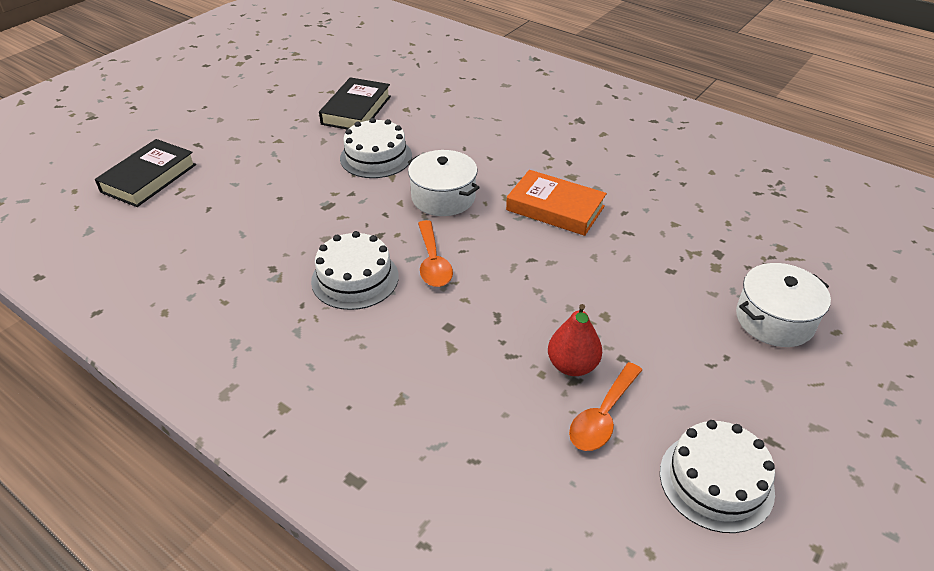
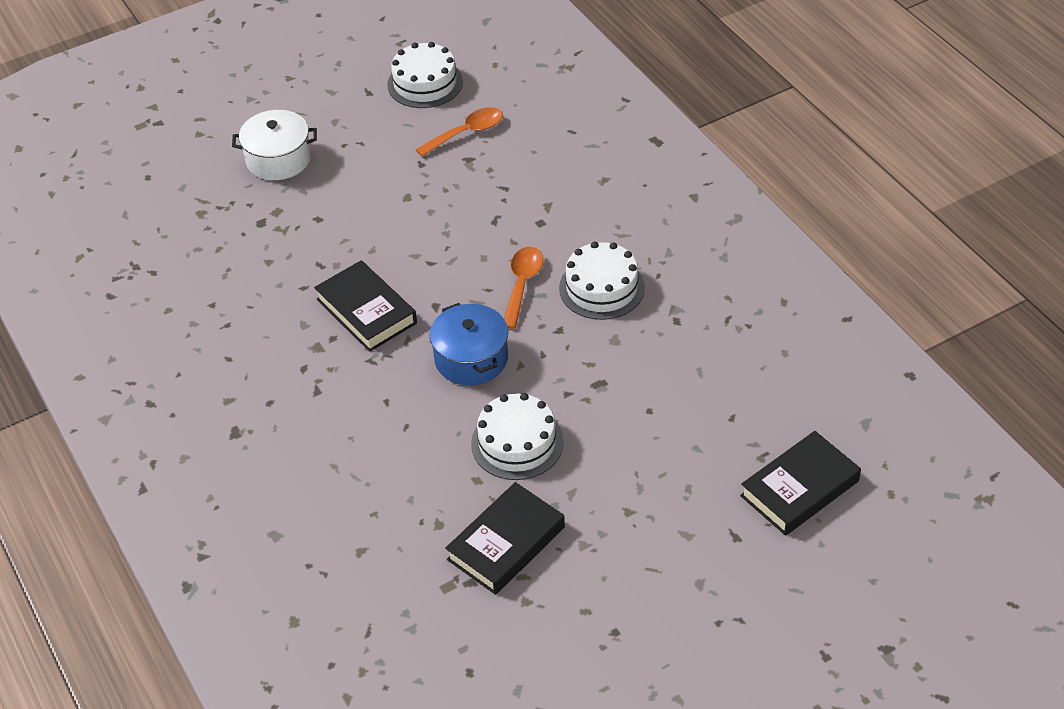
camera: 155 degrees left, 5 degrees up
(443, 197) = (471, 358): white pot -> blue pot
(555, 208) = (366, 311): orange book -> black book
(572, 365) = (462, 168): red pear -> none

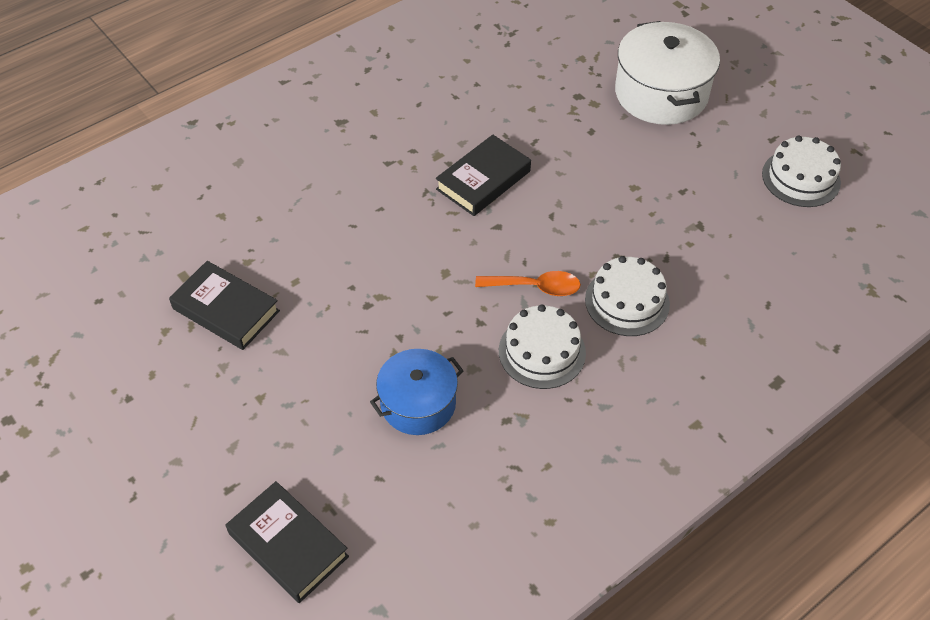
camera: 80 degrees right, 5 degrees up
(278, 159) = (661, 93): white pot -> white pot, size x1.55
(466, 133) = (737, 219): orange spoon -> none
(471, 358) = (435, 260): blue pot -> blue pot (418, 403)
(517, 443) = (338, 305): white cake -> white cake (627, 301)

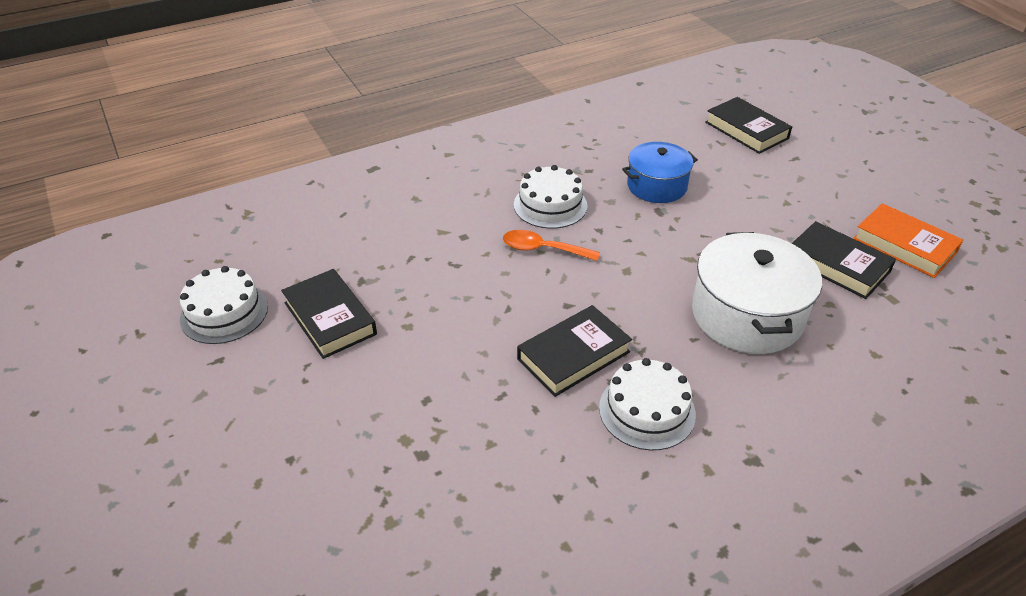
camera: 170 degrees left, 10 degrees down
(143, 347) = (904, 245): none -> orange book
(627, 301) = (464, 229): white cake -> white cake (647, 410)
(661, 93) = (310, 442): white pot -> white pot (747, 315)
(705, 185) = (330, 318): none -> black book

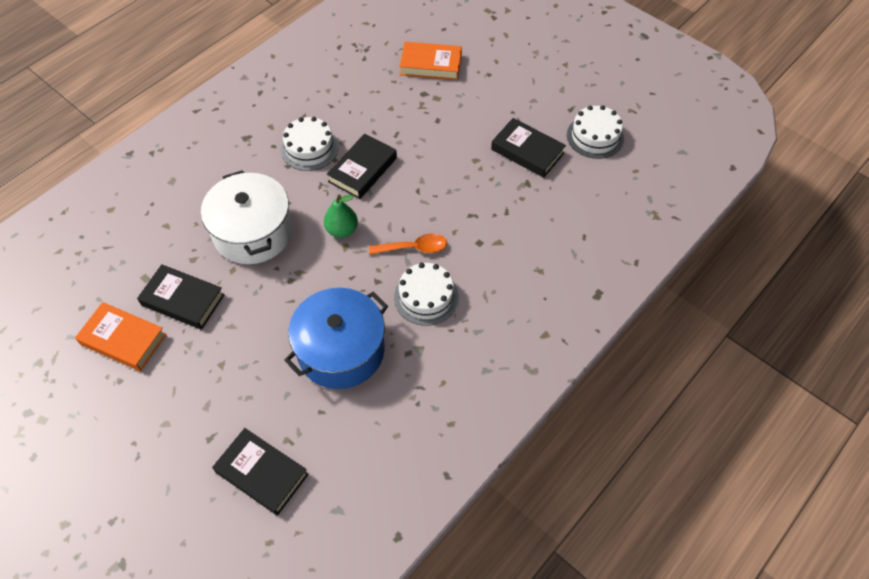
camera: 160 degrees right, 15 degrees up
(376, 512) = (431, 65): none -> orange book
(626, 288) = (342, 230): none -> green pear
(656, 186) = (341, 350): blue pot -> blue pot, size x1.55

